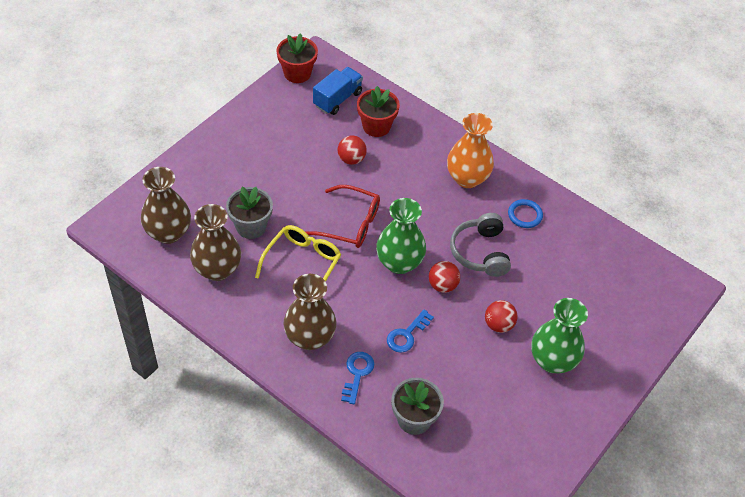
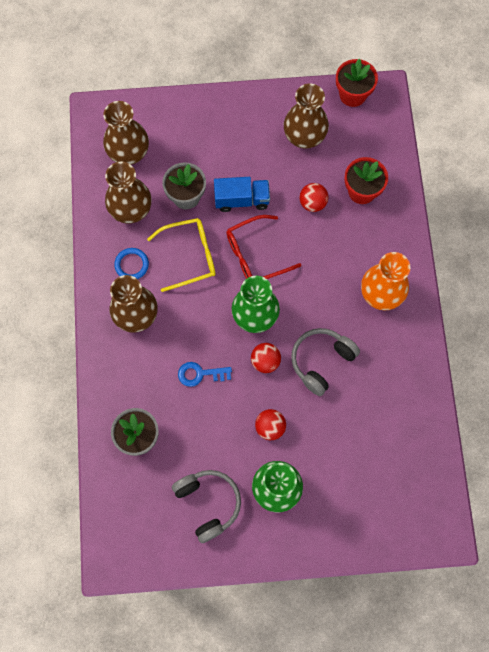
camera: 50 degrees right, 20 degrees up
(294, 123) = (304, 137): none -> brown vase
(337, 99) = (358, 143): blue truck -> blue truck (242, 200)
(350, 224) = (255, 255): red glasses -> red glasses turned 90 degrees clockwise
(357, 374) = (138, 370): blue key -> none
(519, 415) = (208, 503): none -> grey headphones
(525, 215) = (389, 363): blue ring -> blue ring (131, 265)

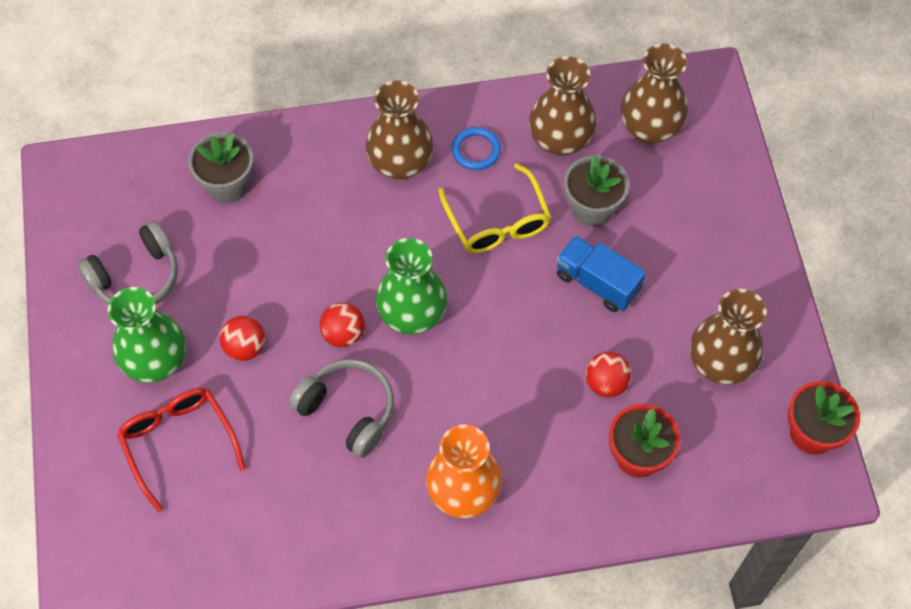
camera: 85 degrees right, 10 degrees down
(200, 374) = (320, 251): blue key -> none
(242, 200) = (597, 283): blue truck -> blue truck turned 135 degrees clockwise
(255, 255) = (509, 308): red glasses -> red glasses (178, 442)

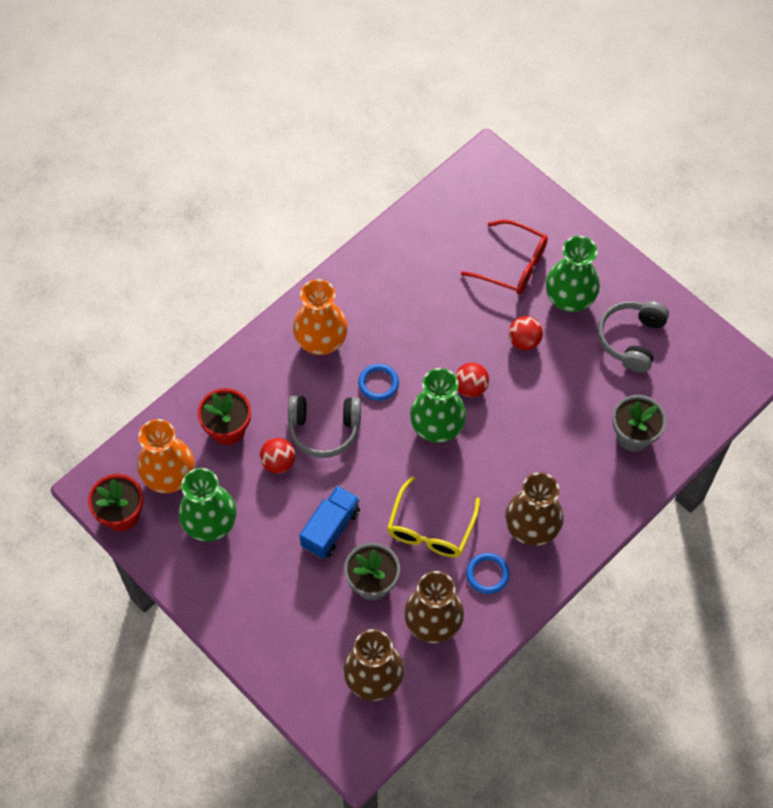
camera: 145 degrees right, 0 degrees up
(348, 411) = (428, 344): grey headphones -> grey headphones (324, 429)
(437, 401) = (378, 383): none -> blue ring
(497, 222) = (430, 529): yellow glasses -> yellow glasses turned 105 degrees counterclockwise
(597, 283) = (330, 528): blue truck -> blue truck turned 60 degrees counterclockwise
(720, 364) = (210, 524): brown vase -> green vase
(735, 442) = (169, 476): none -> orange vase

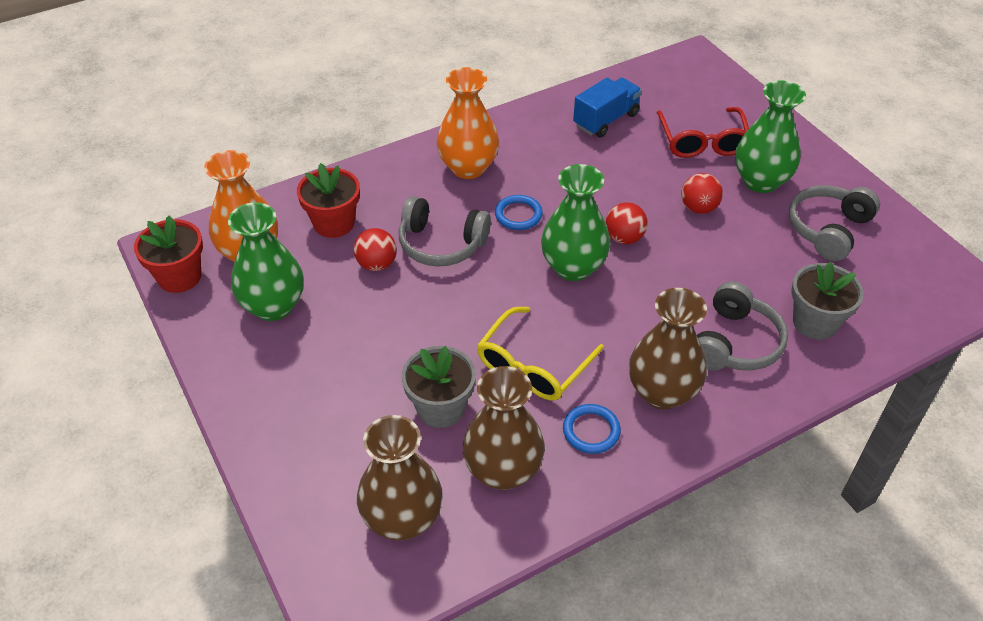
camera: 15 degrees right, 15 degrees down
(330, 528) = (411, 340): blue truck -> blue truck (606, 120)
(513, 265) = (702, 142): red glasses -> red glasses turned 45 degrees clockwise
(576, 470) = (735, 343): none -> grey headphones

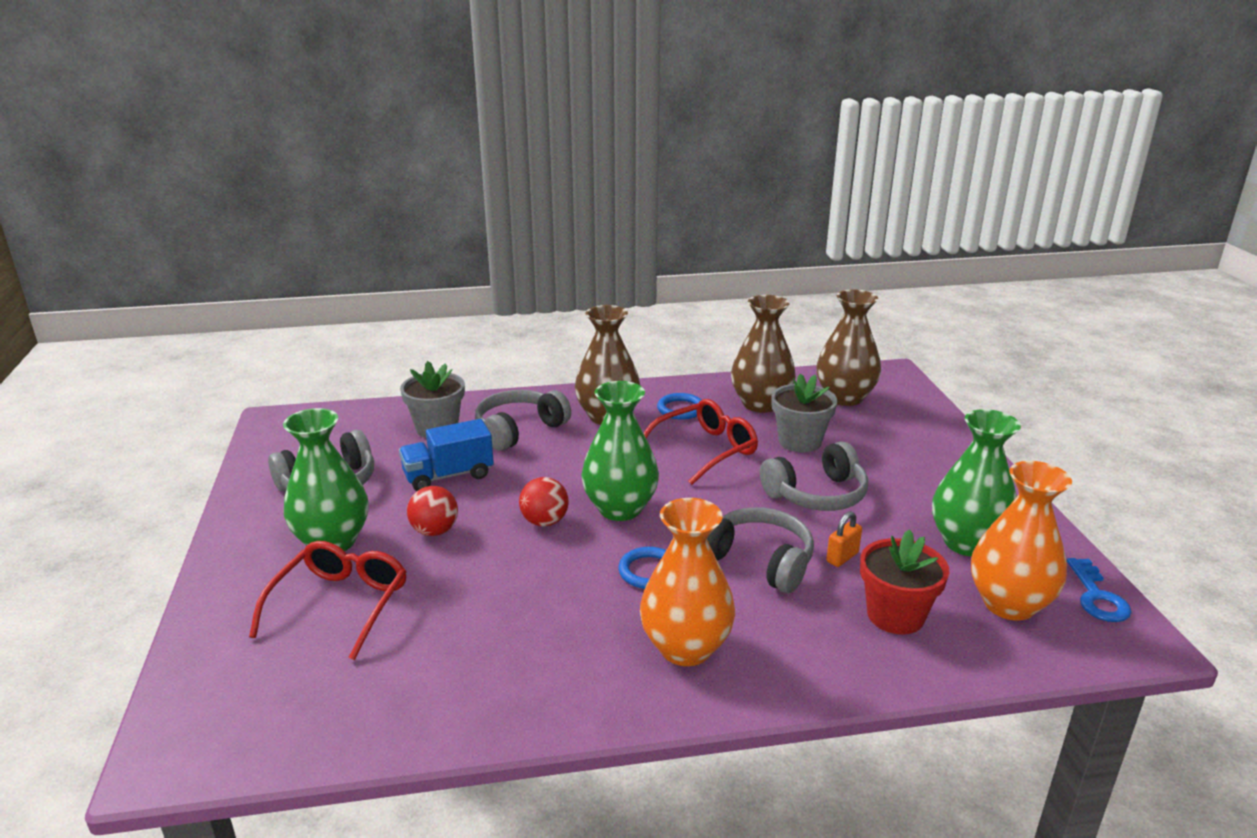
camera: 160 degrees left, 20 degrees down
(179, 277) = (1097, 596): red flower pot -> blue key
(377, 264) = (842, 557): red ball -> orange padlock
(408, 330) = (817, 494): none -> grey headphones
(533, 366) = (706, 450): yellow glasses -> red glasses
(606, 120) = (436, 672): blue truck -> blue truck (448, 476)

